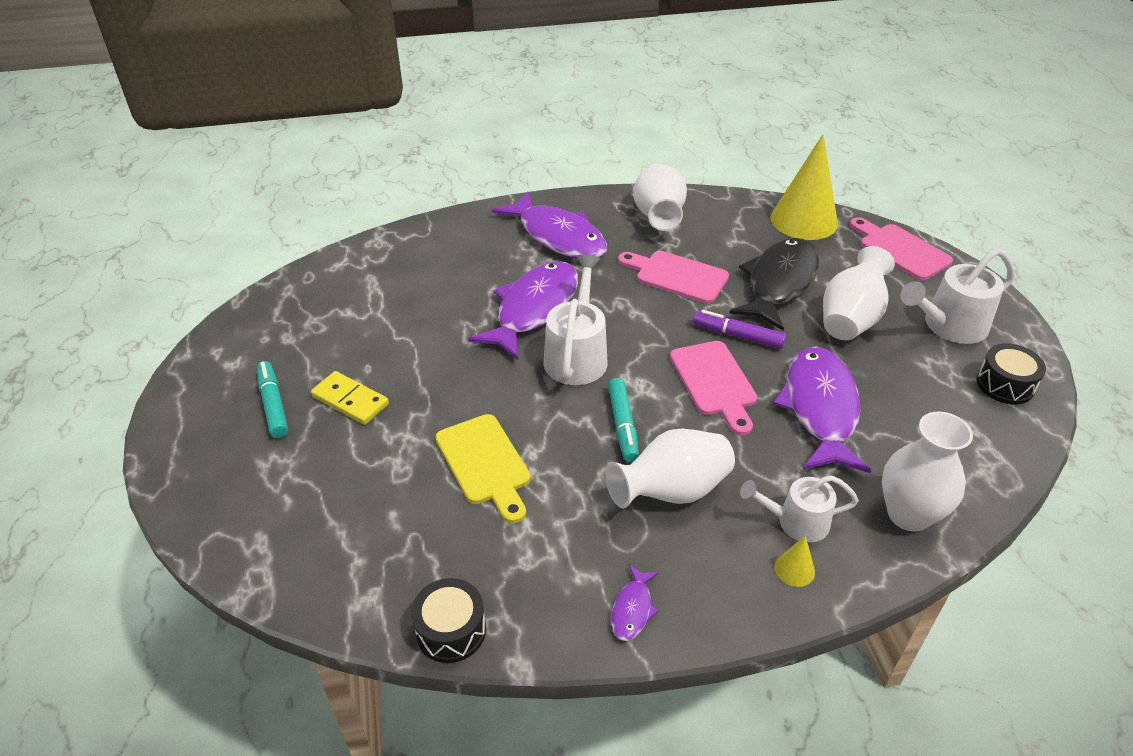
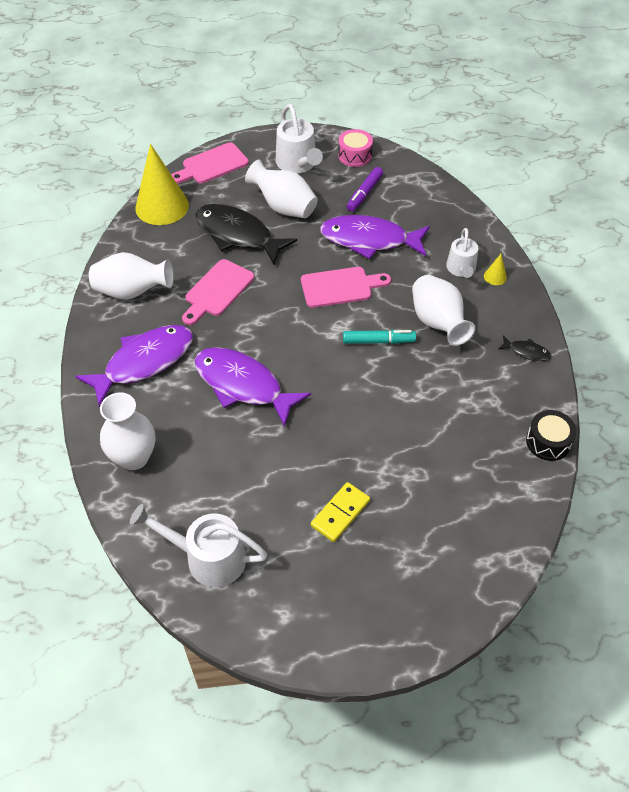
camera: 85 degrees left, 10 degrees up
(273, 405) = (341, 572): turquoise marker -> none
(485, 463) = (412, 422): yellow cutting board -> none
(577, 355) = (302, 361): white watering can -> white watering can (207, 557)
(632, 609) = (526, 352): purple fish -> black fish
(738, 336) = (293, 267): purple marker -> purple marker (364, 193)
(908, 514) = (455, 221): white vase -> white vase (134, 457)
(1005, 384) = (355, 155): black drum -> pink drum

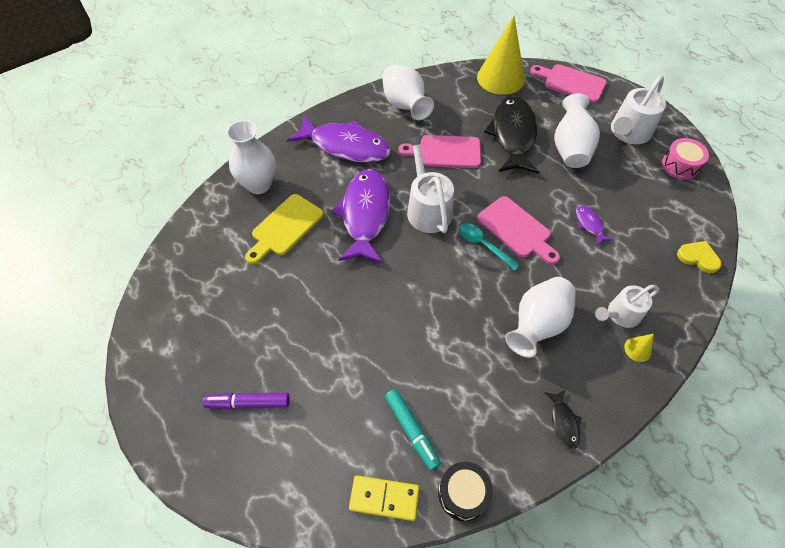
camera: 60 degrees right, 5 degrees up
(207, 557) = (195, 272): white watering can -> white watering can (427, 208)
(209, 456) = (285, 227): none -> yellow cutting board
(340, 317) = (483, 245): none -> turquoise spoon
(340, 513) = (280, 343): yellow domino -> yellow domino (384, 498)
(364, 193) = (641, 194): purple marker -> purple marker (248, 403)
(369, 240) = (589, 224): purple fish -> purple fish, size x0.43
(378, 341) = (479, 286): turquoise marker -> turquoise marker (411, 430)
(443, 198) = (698, 257): none -> yellow heart

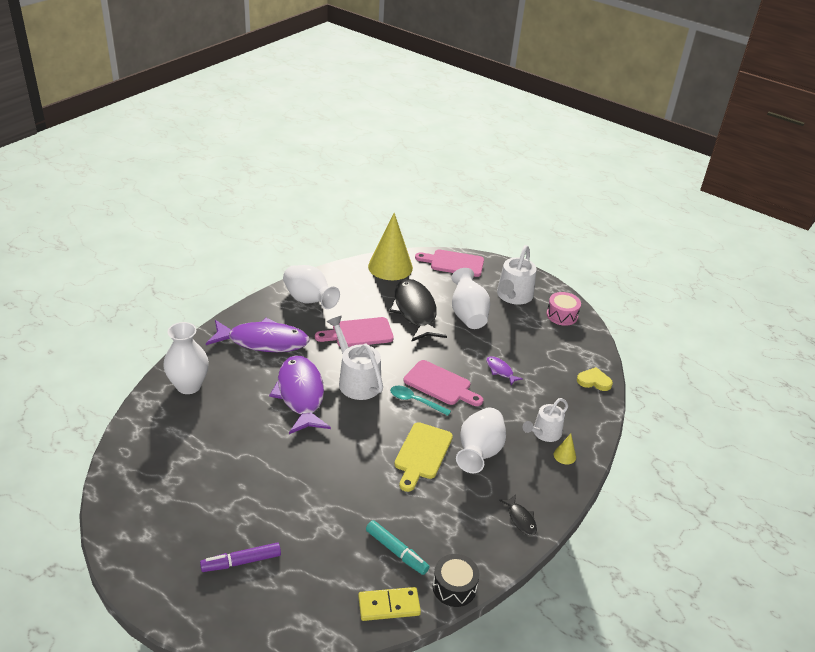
camera: 20 degrees left, 20 degrees down
(285, 227) = (227, 417): yellow cutting board -> yellow cutting board (422, 454)

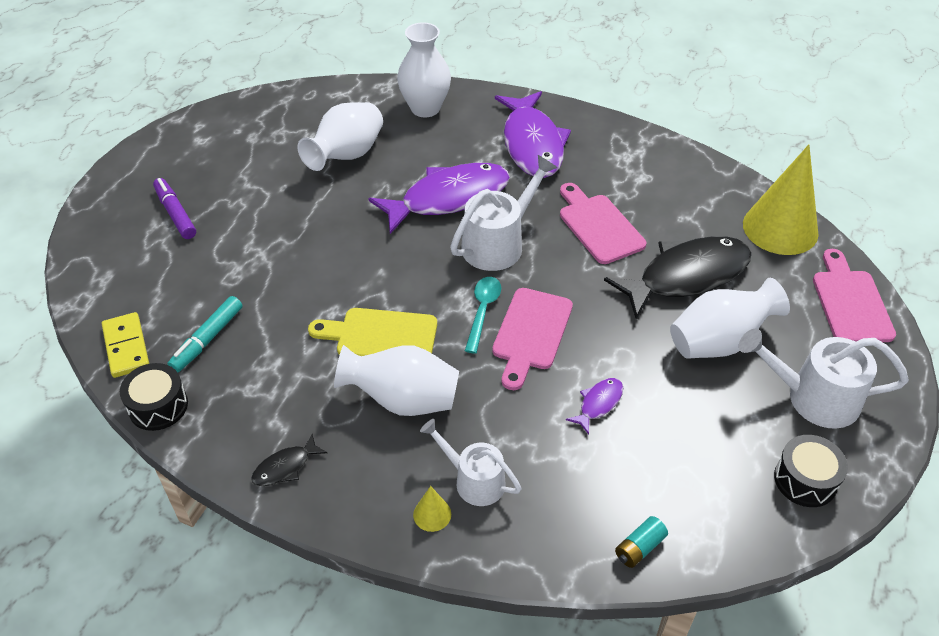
camera: 80 degrees right, 10 degrees up
(309, 300) = (640, 164): white vase -> white vase (346, 155)
(562, 315) = (805, 480): pink drum -> black drum
(594, 381) = (639, 548): yellow heart -> turquoise battery

